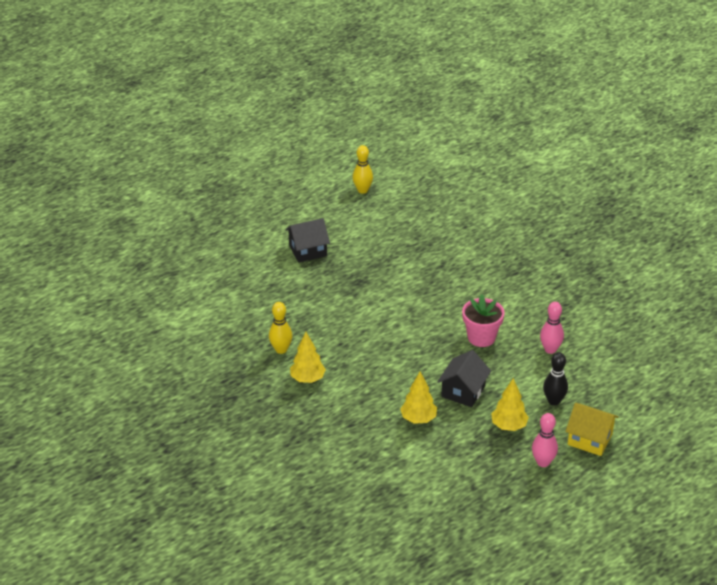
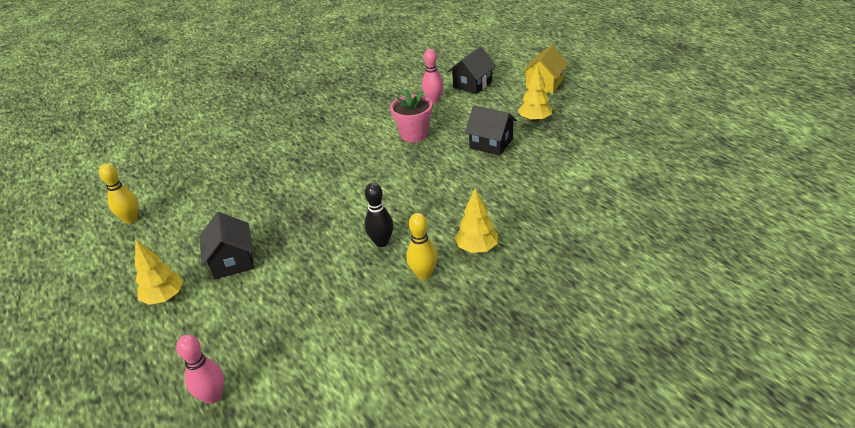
camera: 85 degrees left, 0 degrees up
(418, 419) = (533, 168): yellow tree -> yellow tree (165, 297)
(543, 462) = (576, 104): pink bowling pin -> pink bowling pin (213, 396)
(554, 401) = (500, 99): black bowling pin -> black bowling pin (381, 242)
(587, 380) = (472, 84): none -> black house

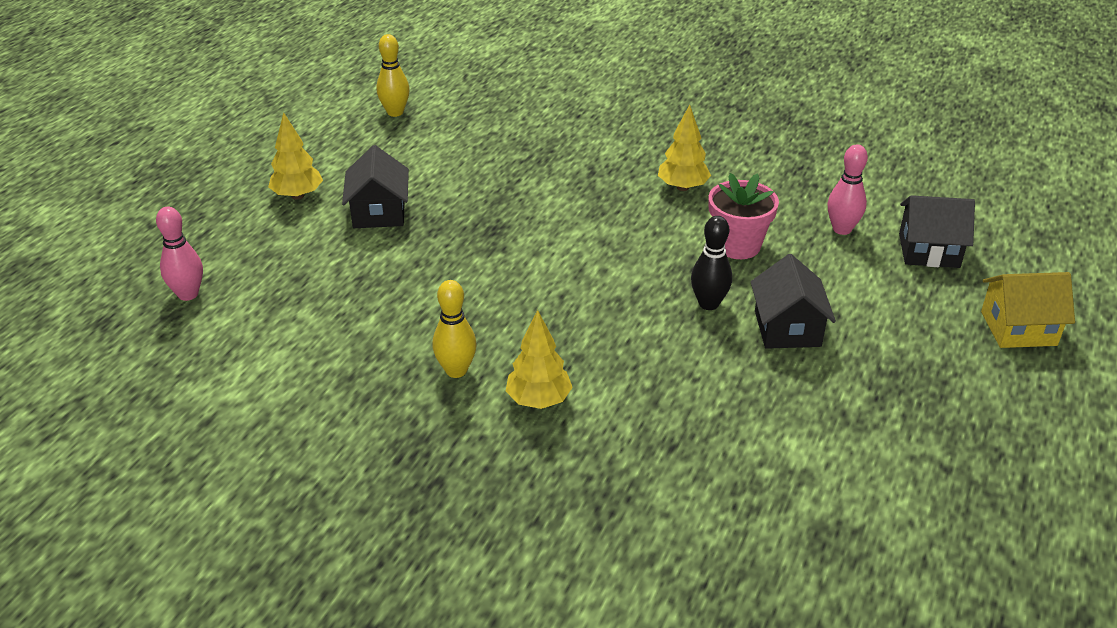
camera: 55 degrees right, 0 degrees up
(232, 261) = (379, 212): black house -> black house turned 45 degrees counterclockwise
(381, 242) = (489, 311): black bowling pin -> black bowling pin (708, 304)
(535, 120) = (898, 353): yellow tree -> yellow tree (682, 187)

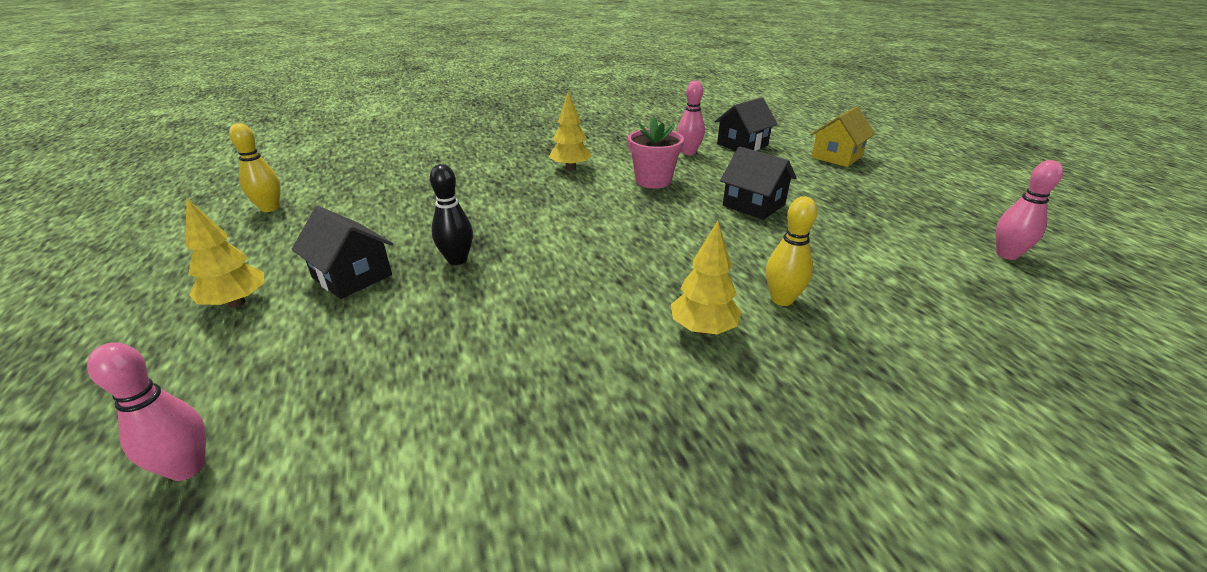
camera: 45 degrees left, 5 degrees down
(456, 370) = (607, 349): yellow bowling pin -> yellow bowling pin (782, 299)
(708, 304) = (693, 214): black bowling pin -> black bowling pin (457, 260)
(944, 533) = (1006, 255): none -> pink bowling pin

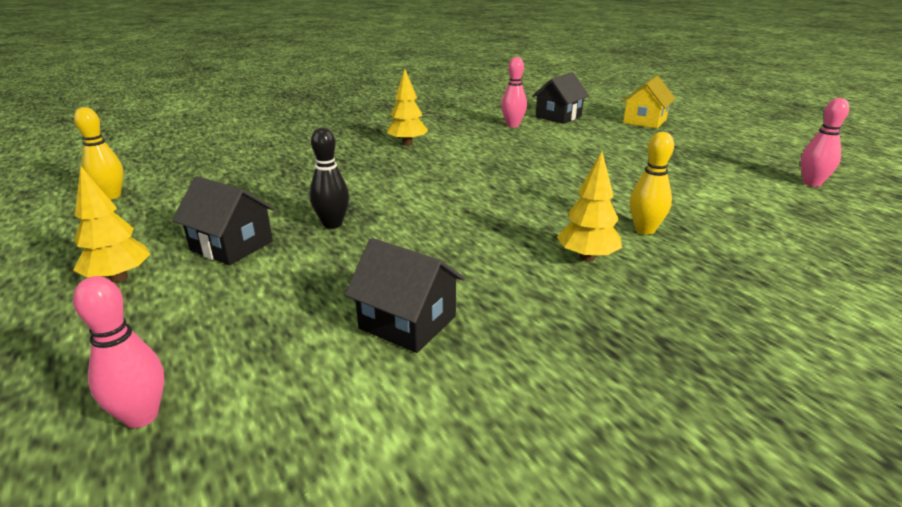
camera: 10 degrees left, 5 degrees down
(653, 181) = (490, 149): pink flower pot -> none
(753, 205) = (589, 162): black house -> black house (407, 322)

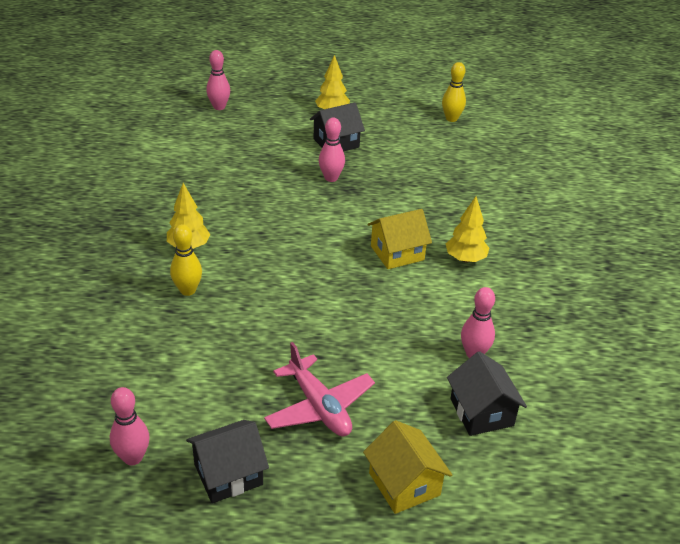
camera: 120 degrees right, 10 degrees up
(332, 224) = (331, 178): black bowling pin -> pink bowling pin
(407, 322) = (205, 169): black house -> black house (228, 474)
(435, 164) = (397, 253): none -> yellow house
(644, 149) = (319, 407): none -> pink plane

